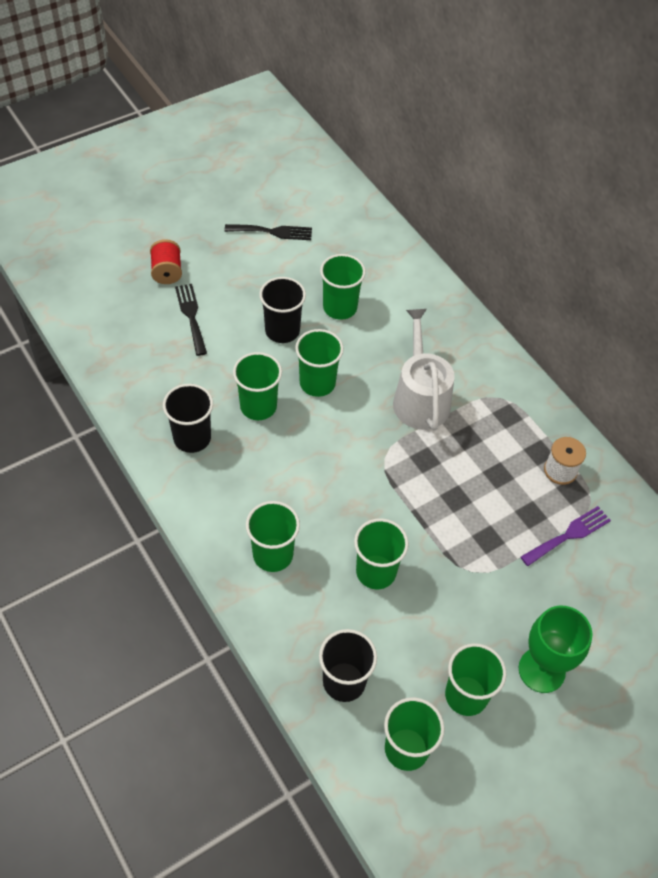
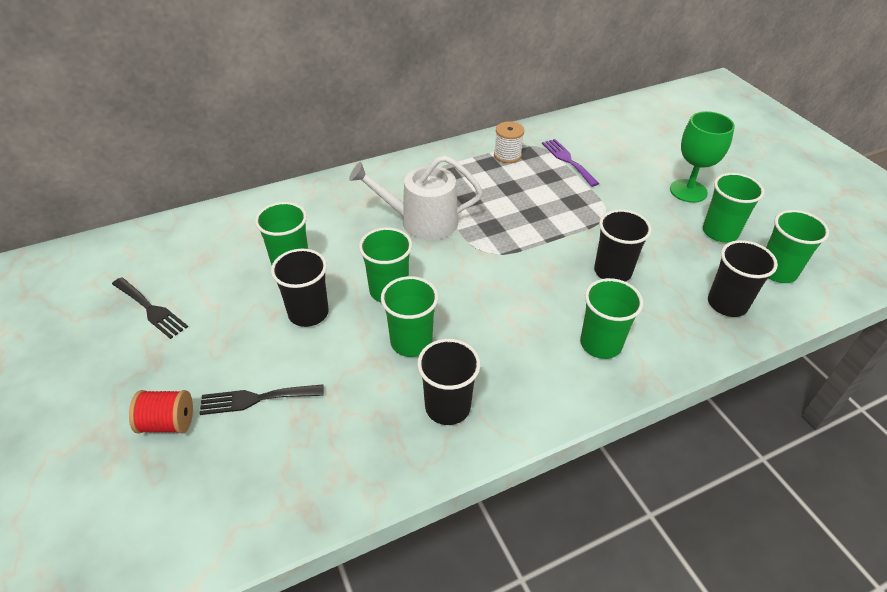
camera: 80 degrees left, 10 degrees down
(273, 232) = (151, 309): black fork -> black fork turned 120 degrees clockwise
(376, 572) = (612, 271): green cup -> black cup

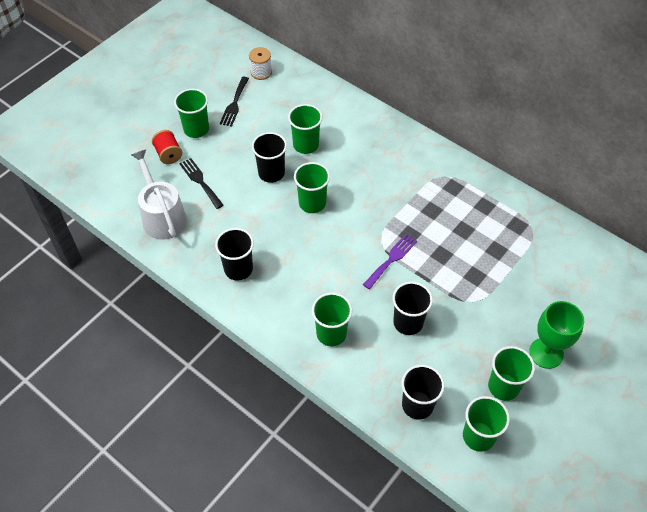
camera: 65 degrees right, 10 degrees up
(411, 342) = (277, 232): green cup -> green cup (196, 129)
(421, 221) = (388, 193): white watering can -> white watering can (162, 216)
(507, 155) = (504, 214): white spool -> white spool (261, 72)
(568, 160) = (527, 256): purple fork -> purple fork (391, 259)

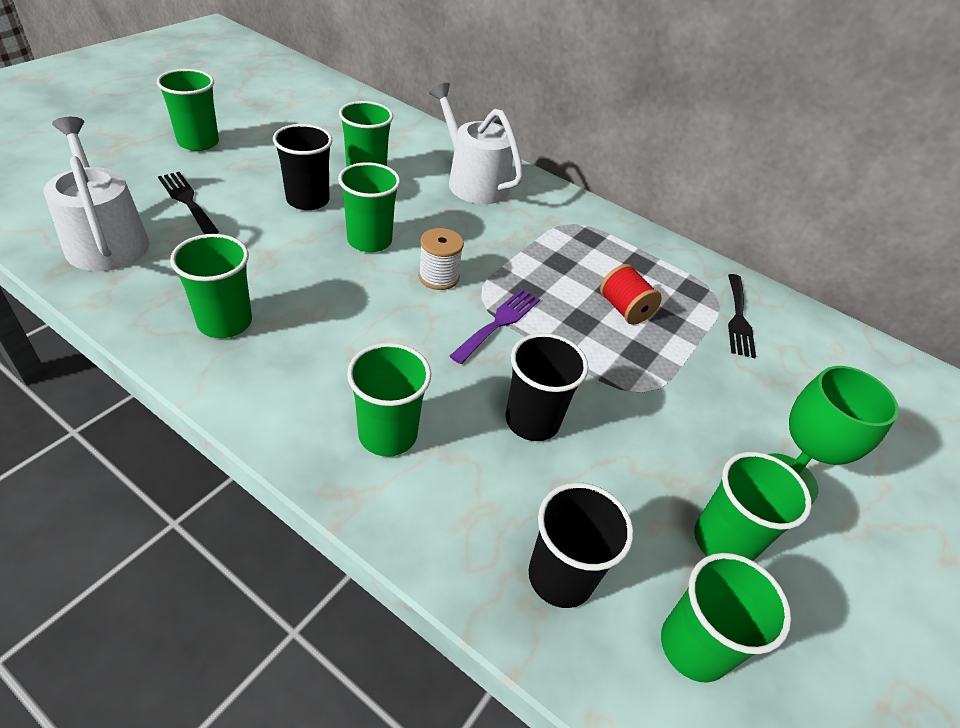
camera: 10 degrees left, 10 degrees down
(168, 154) = (144, 166): red spool -> red spool (624, 309)
(234, 104) = (265, 122): black fork -> black fork (738, 318)
(238, 269) = (225, 322): black cup -> green cup
(261, 72) = (310, 95): white spool -> white spool (438, 277)
(377, 145) = (473, 182): none -> white watering can

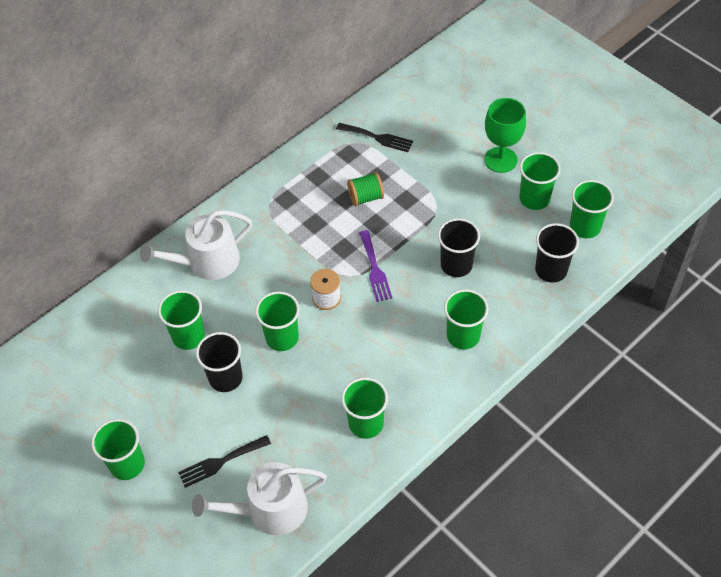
camera: 70 degrees left, 10 degrees up
(499, 323) = (375, 269): purple fork -> purple fork turned 150 degrees counterclockwise
(624, 309) = (366, 197): red spool -> green spool

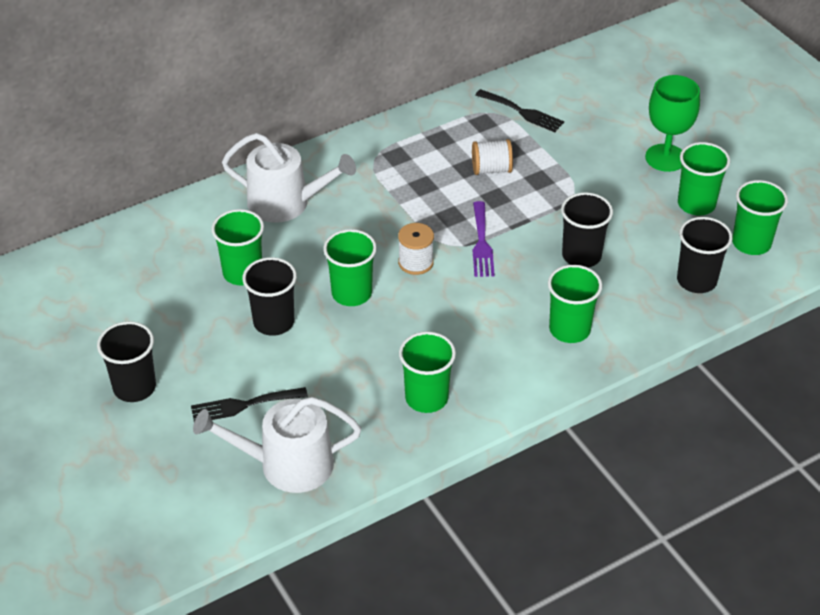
camera: 10 degrees right, 10 degrees down
(127, 464) = (134, 387): green cup -> black cup
(207, 262) = (286, 203): white watering can -> white watering can turned 150 degrees counterclockwise
(366, 197) = (491, 169): green spool -> white spool

